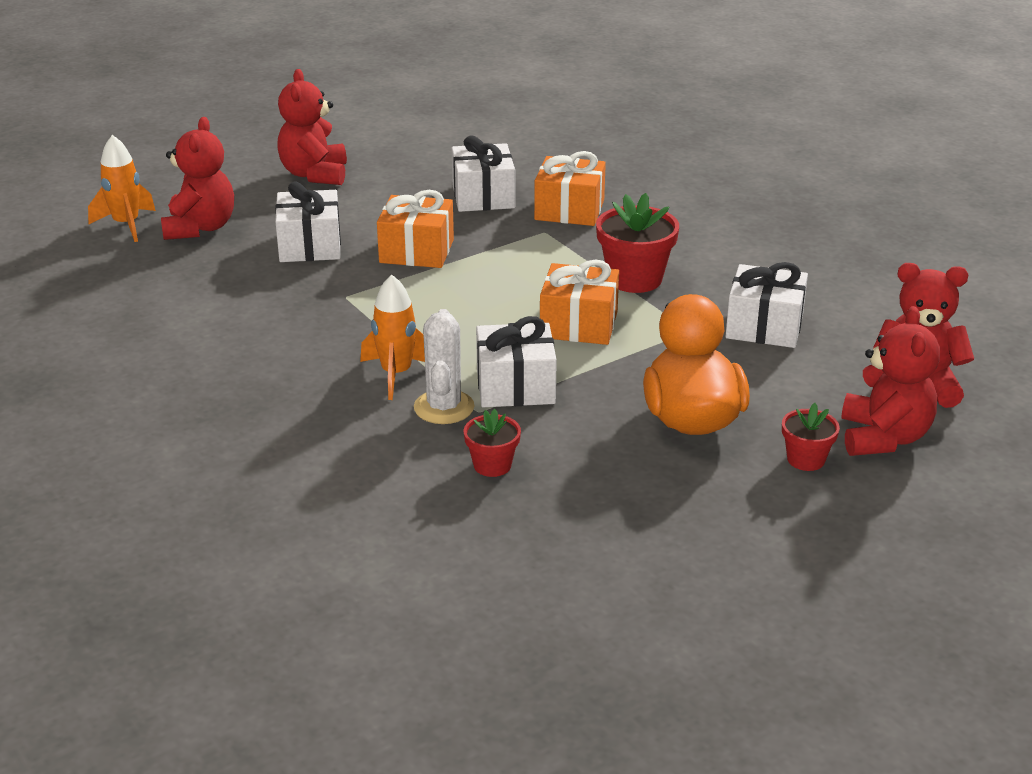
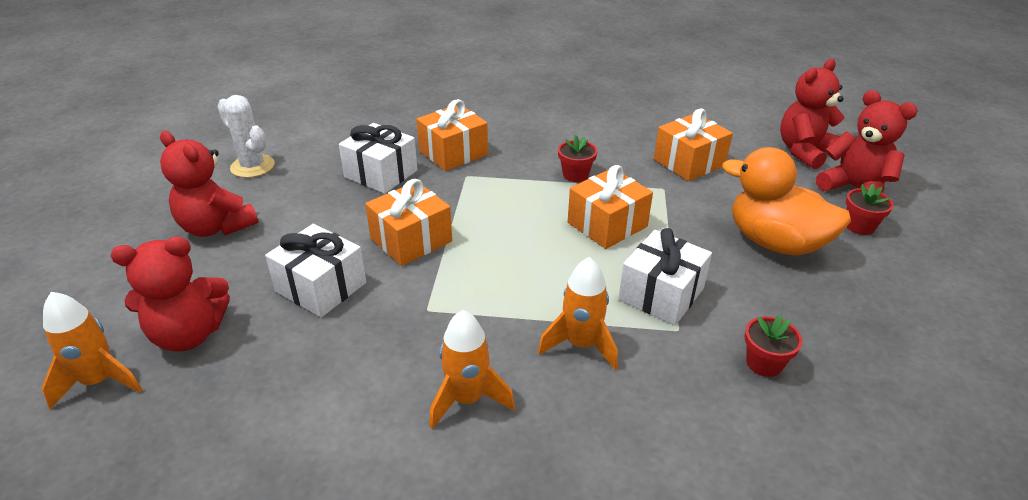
camera: 50 degrees left, 5 degrees up
(200, 228) = (189, 334): red teddy bear -> red teddy bear turned 120 degrees clockwise
(276, 353) = (467, 399): none -> orange rocket
(444, 407) = (656, 345): white cactus -> white cactus (252, 166)
(634, 279) = (575, 175): red flower pot -> red flower pot, size x0.58
(764, 327) = (689, 162): white gift -> orange gift

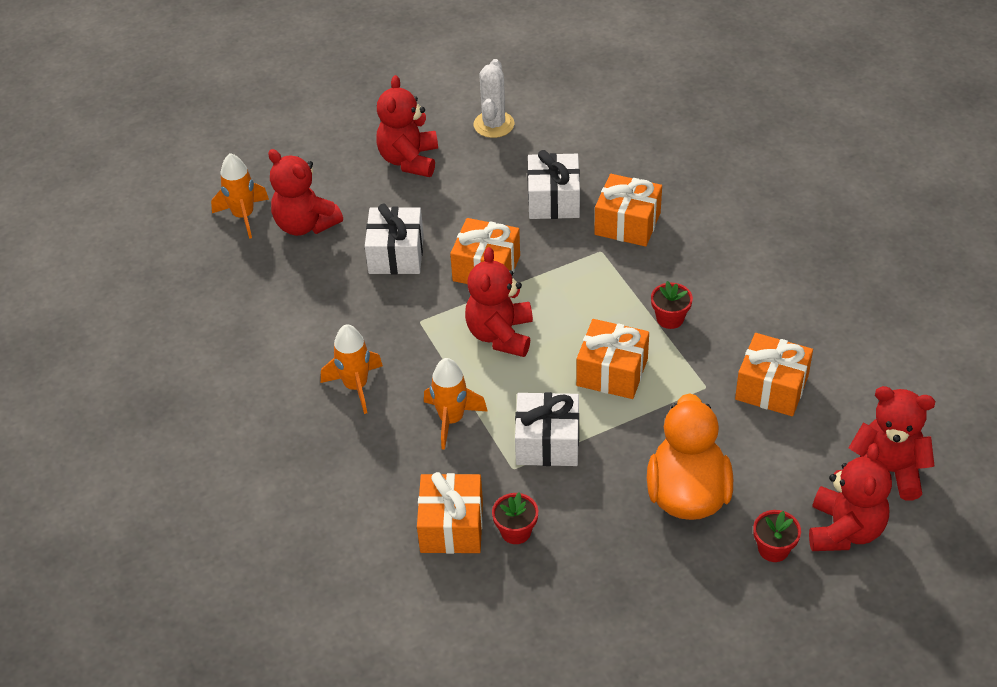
camera: 60 degrees right, 10 degrees up
(501, 266) = (500, 335): none -> red teddy bear
(731, 409) = (452, 526): none -> orange gift

